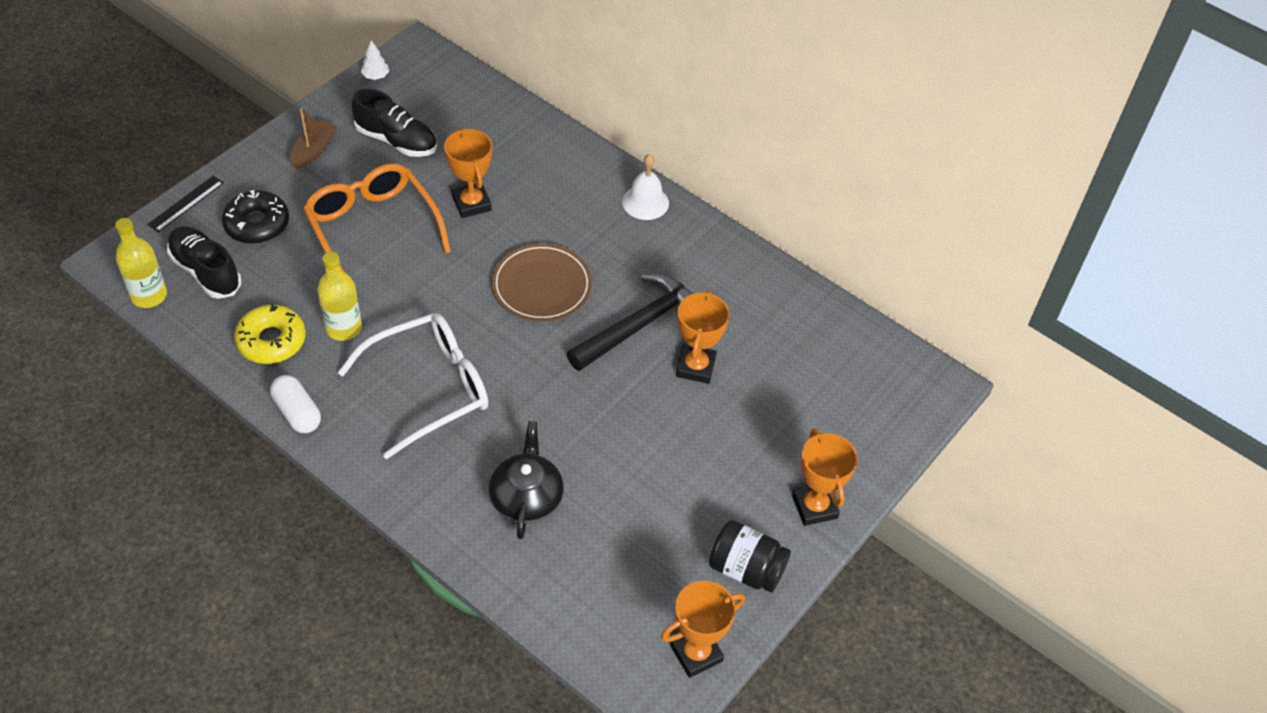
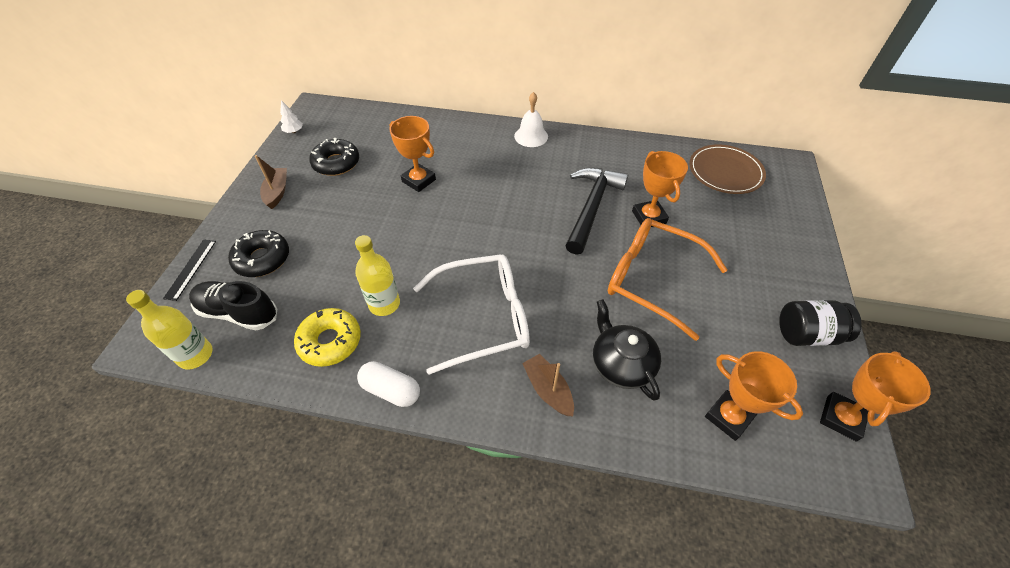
camera: 25 degrees left, 0 degrees up
(372, 228) = (358, 224): orange glasses -> orange glasses (652, 279)
(396, 141) = (336, 163): black shoe -> black donut
(429, 388) = (484, 317): white glasses -> white glasses turned 45 degrees clockwise
(438, 484) = (548, 389): none -> brown boat
(541, 285) = (507, 211): brown plate -> brown plate (725, 172)
(814, 507) = (802, 269): orange trophy -> orange trophy (728, 417)

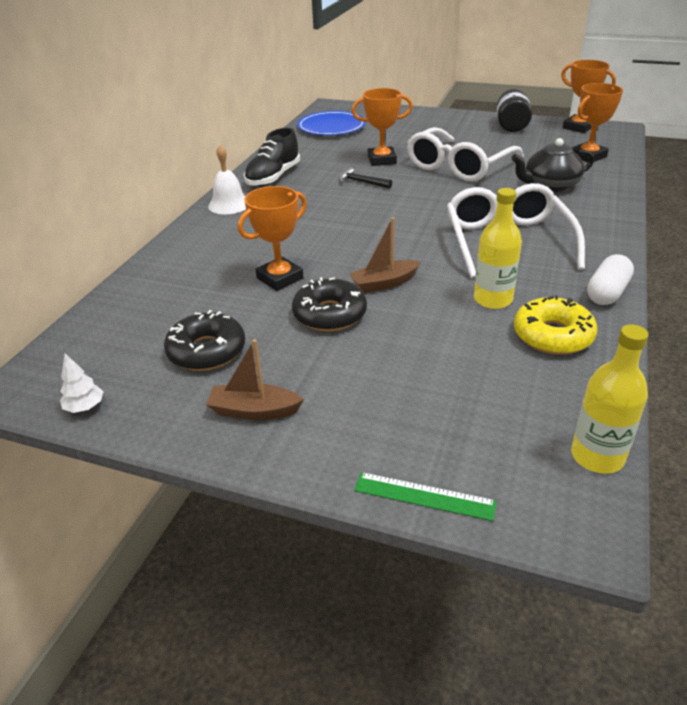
camera: 80 degrees left, 15 degrees down
(190, 269) = (424, 496): black ruler -> green ruler
(238, 313) = (515, 422): black shoe -> black shoe (273, 177)
(262, 259) = (409, 410): black donut -> black donut (329, 314)
(548, 389) = (583, 215): brown boat -> brown boat (384, 283)
(591, 207) = (361, 182): black hammer -> black hammer, size x0.47
(652, 279) = (458, 166): orange glasses -> white glasses
(725, 172) = (331, 127): brown plate -> blue plate

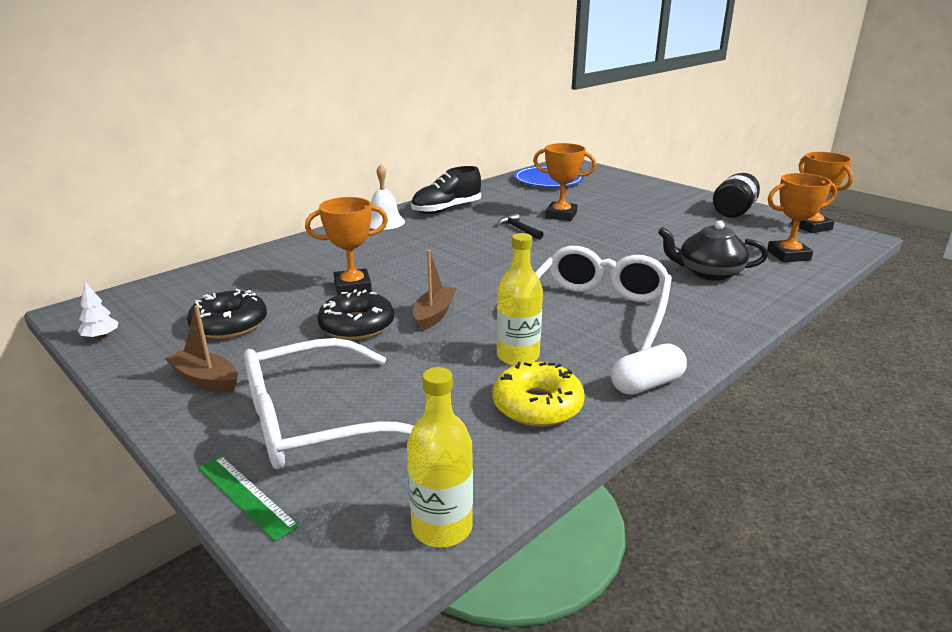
camera: 25 degrees right, 10 degrees down
(384, 283) = (434, 315): brown boat -> brown boat turned 105 degrees clockwise
(458, 166) = (631, 235): white glasses -> white glasses (314, 422)

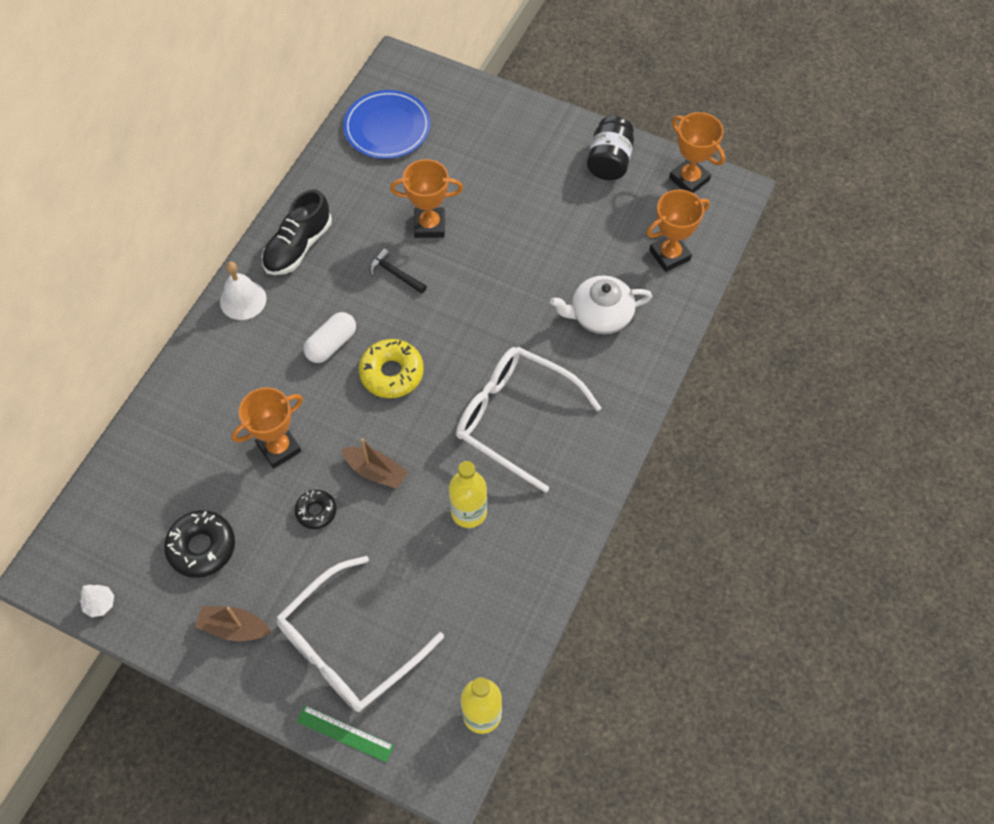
camera: 20 degrees left, 35 degrees up
(357, 326) = (316, 511): black donut -> black donut, size x0.61
(434, 315) = (376, 471): brown boat -> brown boat turned 120 degrees clockwise
(537, 405) = (503, 571): yellow donut -> yellow donut (392, 373)
(597, 310) = (515, 418): white glasses -> white glasses turned 60 degrees counterclockwise
(647, 384) = (576, 518): white capsule -> white capsule (331, 344)
(708, 272) = (600, 315): black teapot -> white teapot

